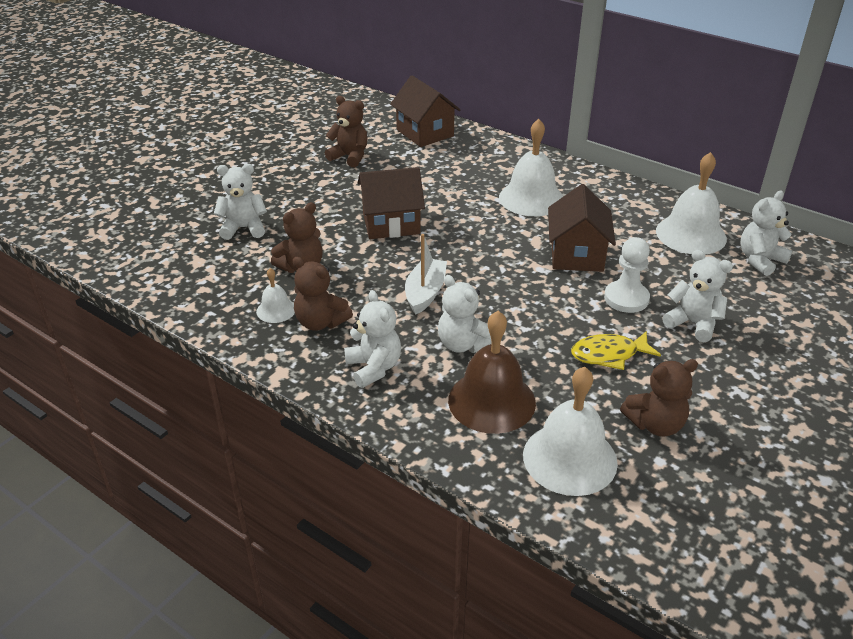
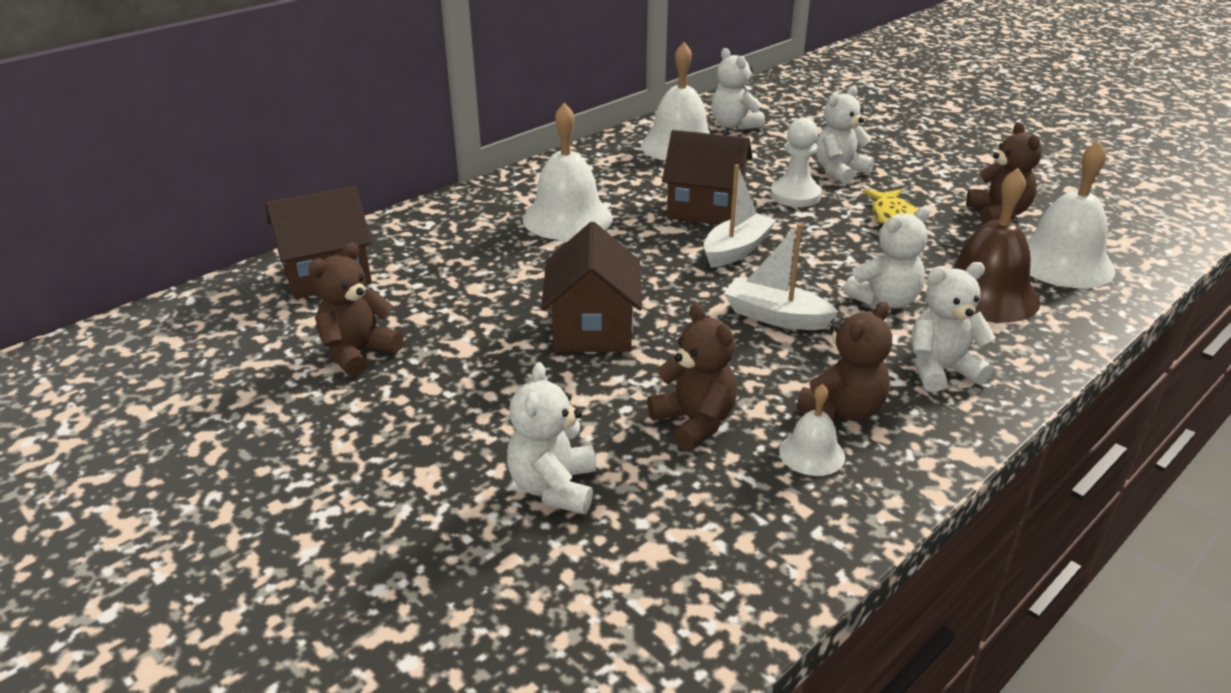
camera: 80 degrees left, 5 degrees down
(515, 272) = (736, 250): none -> white boat

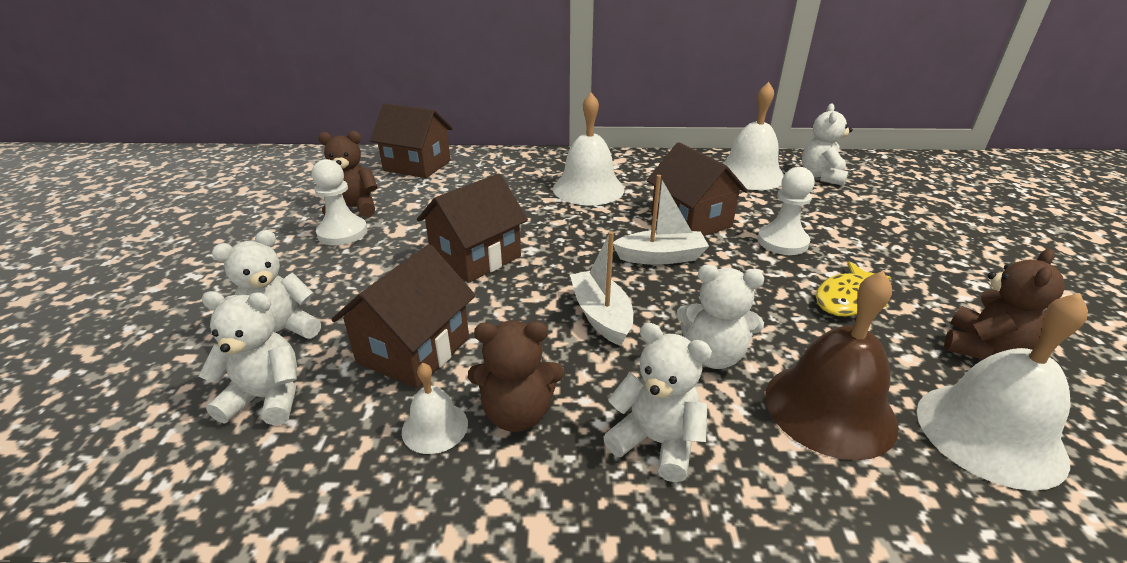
camera: 45 degrees right, 0 degrees up
(405, 381) = (342, 233): none -> white pawn
(694, 422) = (414, 350): brown teddy bear -> brown house
(839, 172) = (859, 241): white teddy bear -> white teddy bear (267, 398)

